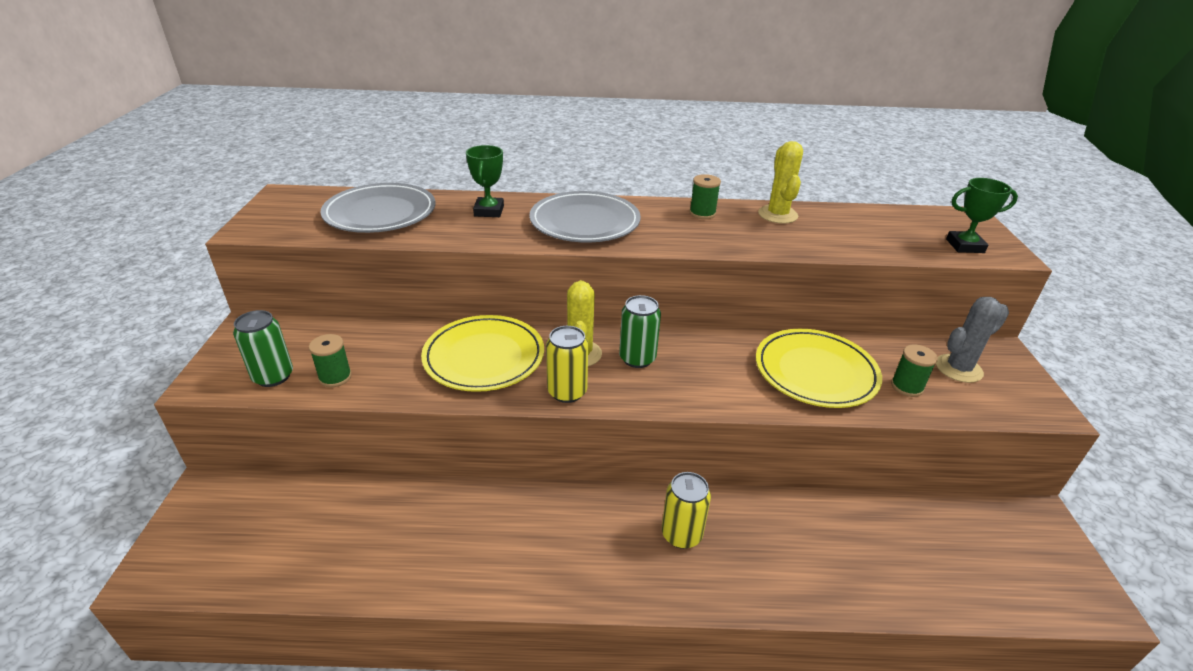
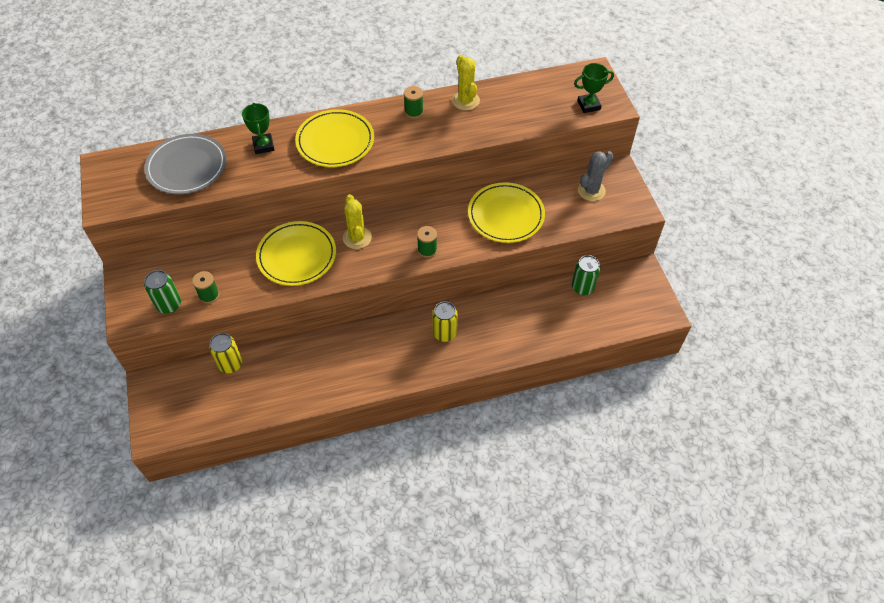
camera: 15 degrees left, 20 degrees up
(567, 392) = (358, 269): yellow can -> yellow can (230, 364)
(585, 222) = (335, 141): grey plate -> yellow plate
(637, 358) = (394, 232): green can -> green can (582, 287)
(907, 387) = (560, 213): green spool -> green spool (427, 250)

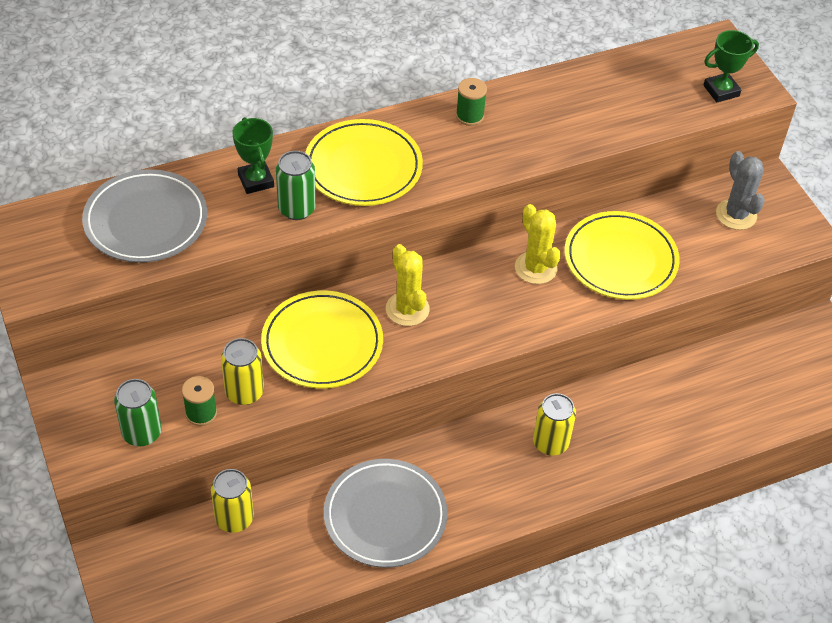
camera: 10 degrees left, 5 degrees down
(240, 284) = (244, 392): none -> yellow can
(326, 371) = (385, 516): none -> grey plate
(427, 250) = (516, 319): green spool -> none
(465, 101) = (542, 95): yellow cactus -> yellow cactus (535, 268)
(582, 287) = (738, 358): green can -> green can (296, 209)
(591, 191) = (736, 215): grey cactus -> grey cactus turned 60 degrees counterclockwise

